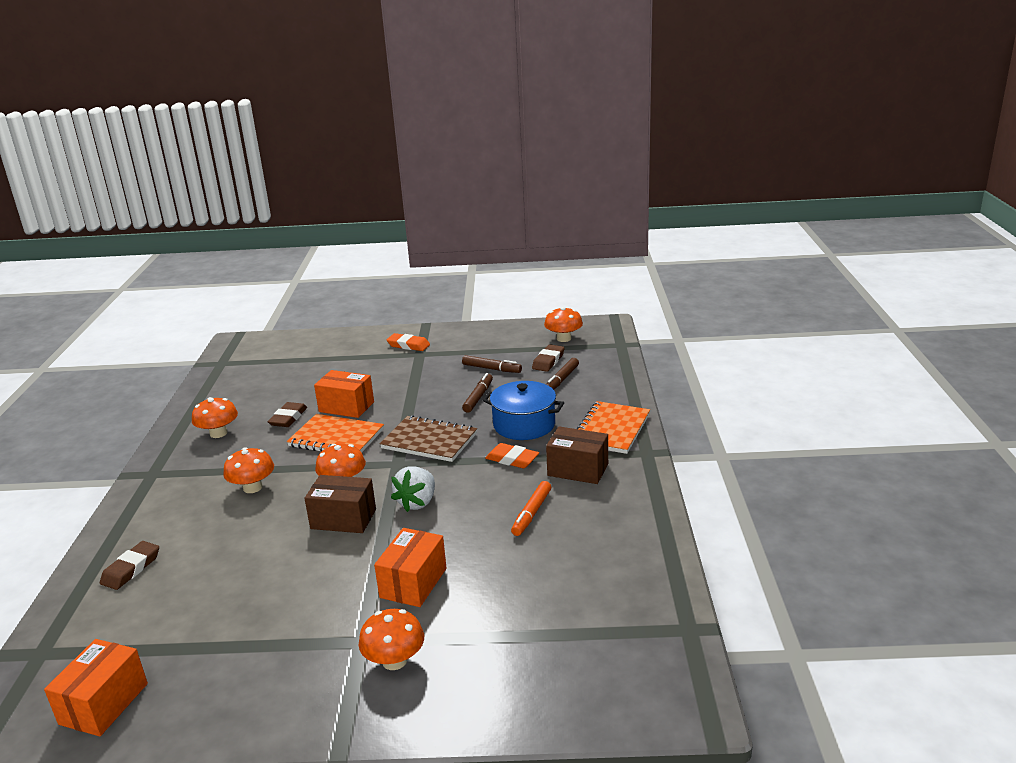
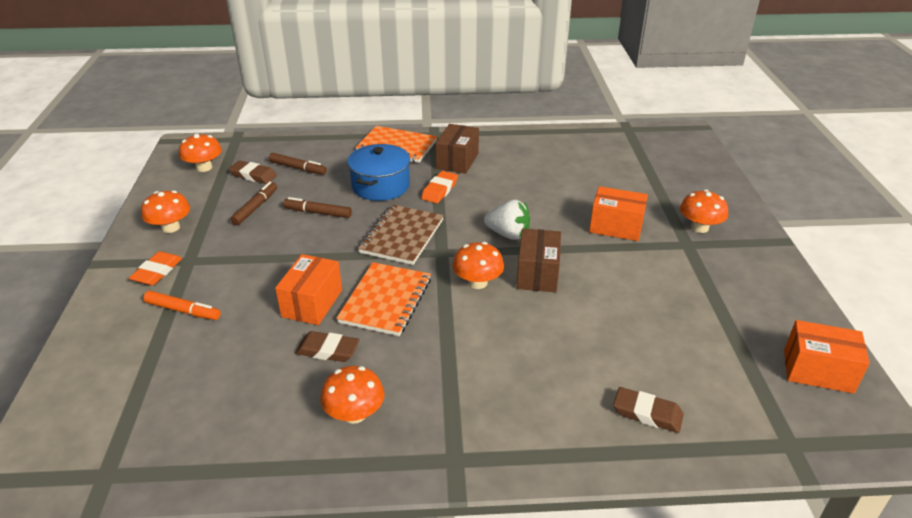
camera: 95 degrees left, 10 degrees up
(252, 487) = (486, 349): orange mushroom -> orange mushroom (170, 227)
(532, 513) = (519, 179): orange marker -> orange marker (183, 310)

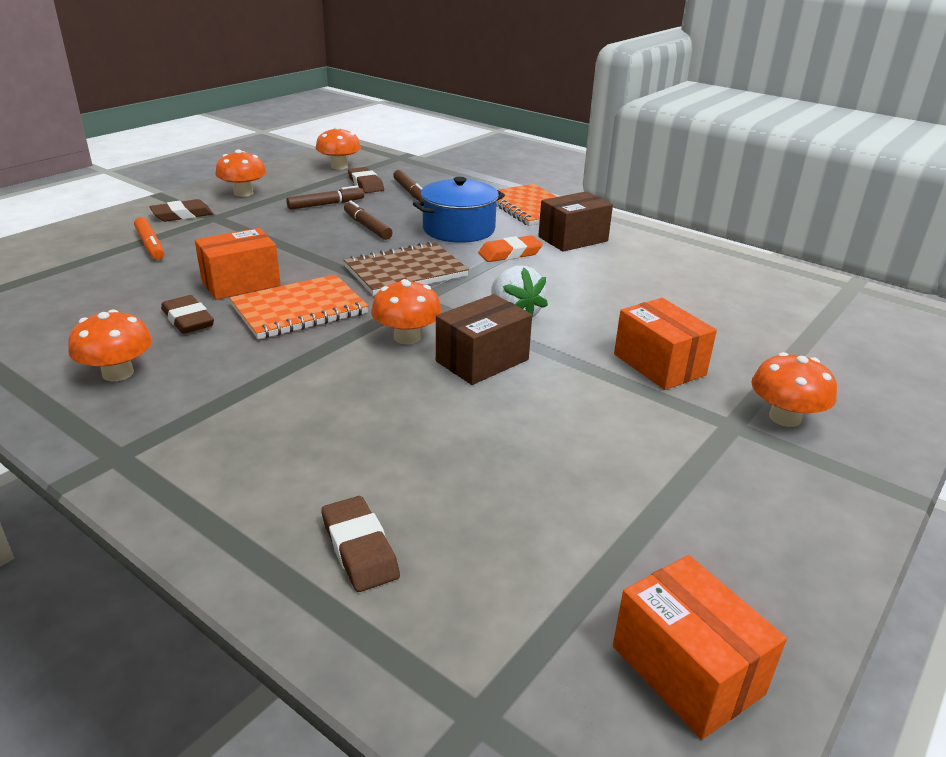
camera: 40 degrees right, 5 degrees down
(157, 272) = (182, 215): orange eraser -> brown eraser

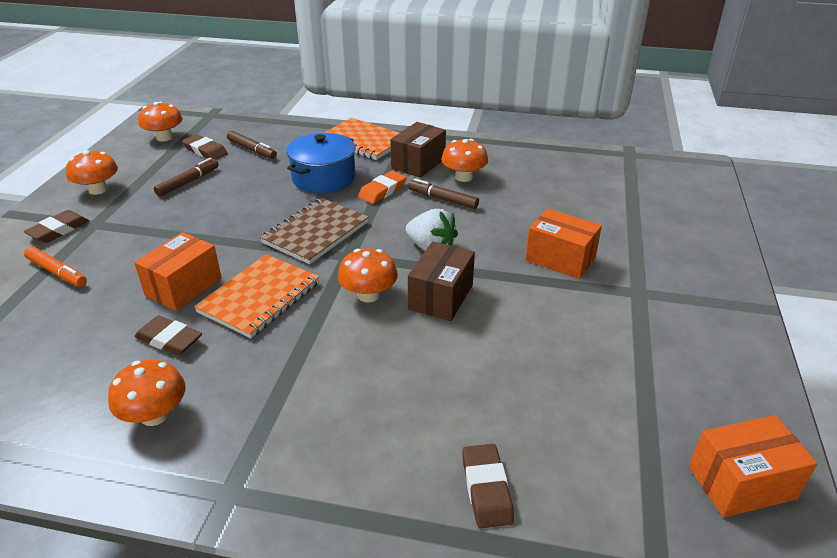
camera: 25 degrees left, 5 degrees up
(359, 548) = (486, 489): brown eraser -> brown eraser turned 45 degrees clockwise
(367, 227) = (245, 196): brown marker -> brown marker (442, 199)
(687, 670) = (741, 482): orange box -> orange box turned 45 degrees counterclockwise
(784, 417) = (663, 275): orange mushroom -> orange mushroom (463, 177)

